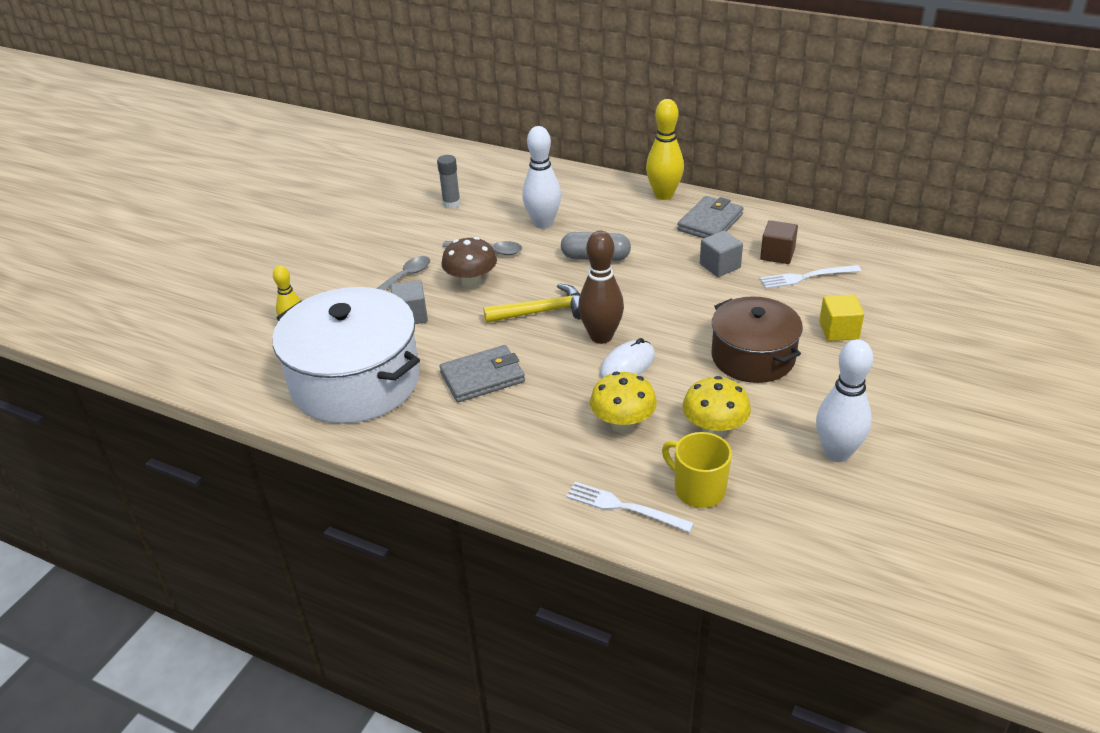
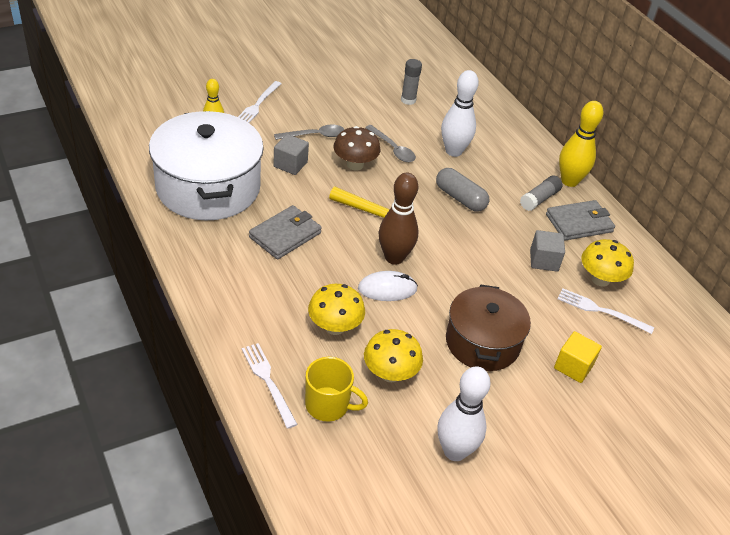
camera: 30 degrees right, 5 degrees up
(312, 282) = (258, 104): none -> white fork
(482, 377) = (285, 235): grey wallet -> grey wallet turned 60 degrees counterclockwise
(658, 221) = (539, 199): none -> grey glue stick
(698, 489) = (328, 405): yellow mug -> yellow mug turned 120 degrees clockwise
(777, 254) = (600, 279): brown cube -> yellow mushroom

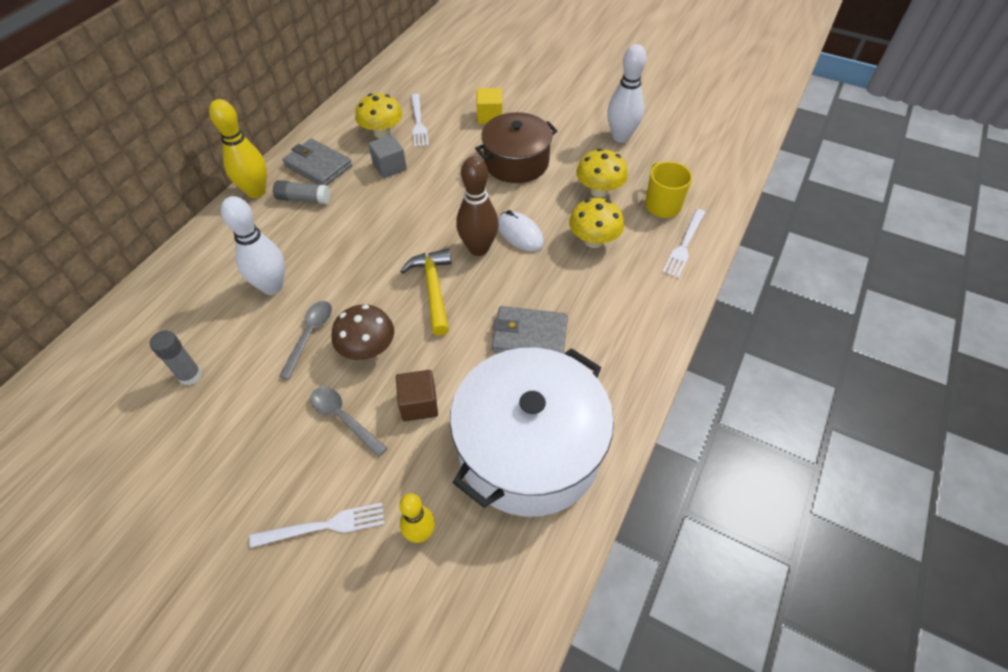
camera: 120 degrees left, 10 degrees up
(290, 164) = (419, 404): grey cube -> brown cube
(460, 198) = (351, 247): grey capsule -> none

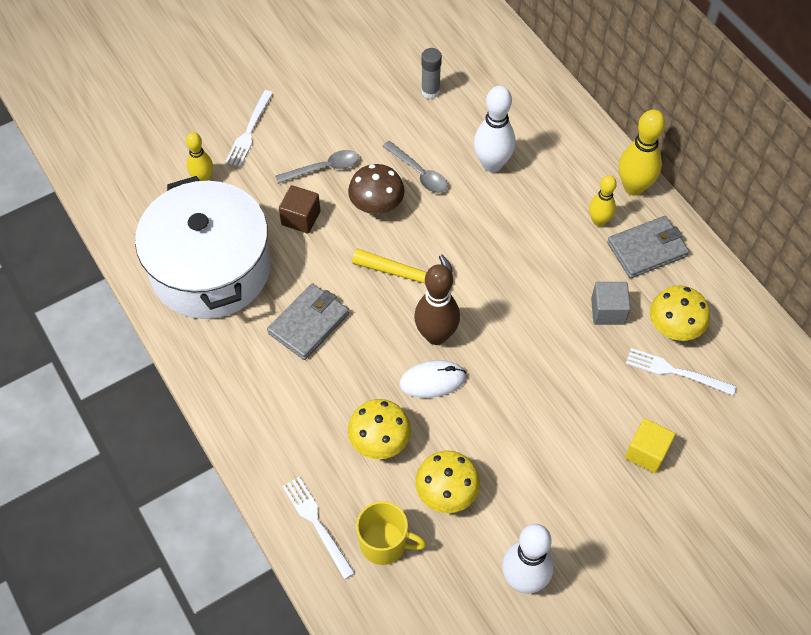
camera: 120 degrees right, 5 degrees up
(303, 199) = (599, 221): grey glue stick -> yellow bowling pin
(516, 162) = (544, 436): brown pot -> none

